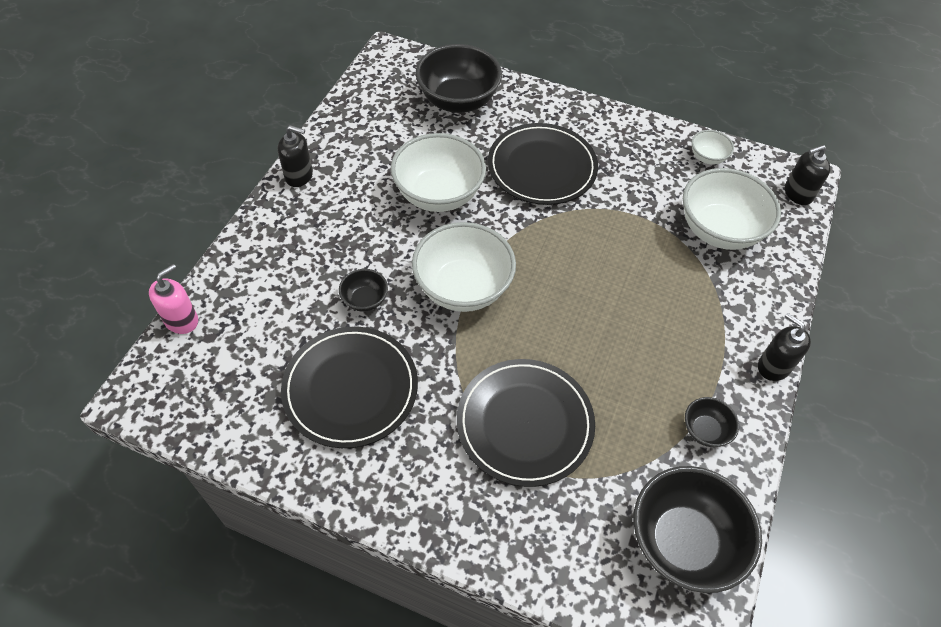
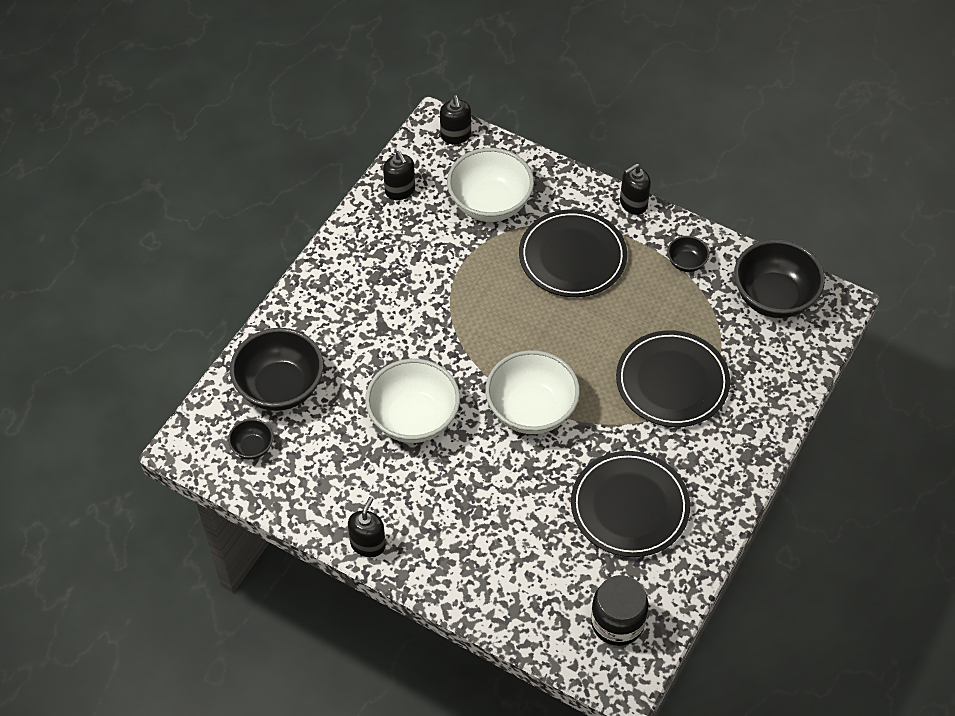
camera: 80 degrees left, 0 degrees up
(181, 320) = (543, 648): pink soap dispenser -> none
(207, 385) = (617, 622): none -> black jar
(365, 300) = (536, 491): black bowl -> black bowl (252, 447)
(542, 167) = (391, 326): black plate -> black plate (572, 257)
(707, 157) = (400, 190): white bowl -> black soap dispenser

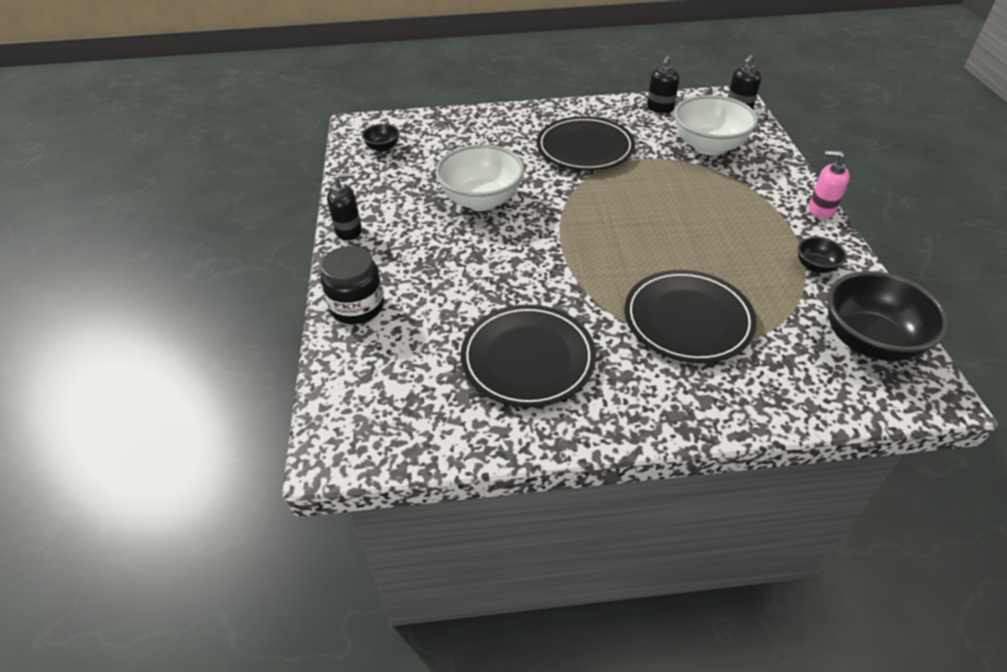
camera: 55 degrees right, 10 degrees down
(280, 387) = (442, 136): black bowl -> none
(531, 410) = (557, 252): white bowl -> none
(572, 257) = (724, 204): black plate -> black plate (585, 148)
(617, 622) = (395, 414): black jar -> black jar (357, 307)
(633, 204) = (821, 210): black soap dispenser -> pink soap dispenser

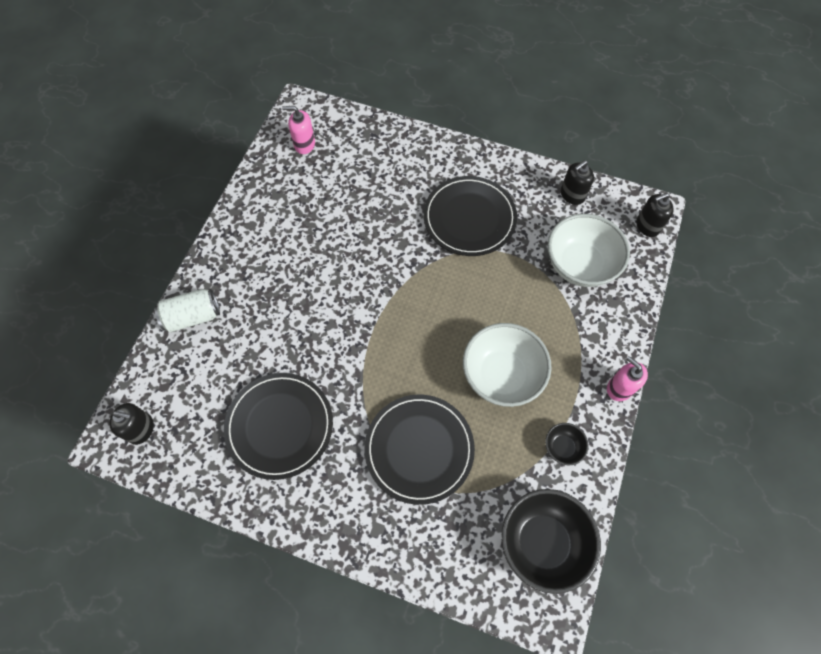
camera: 25 degrees right, 20 degrees up
(349, 231) = (227, 233): black soap dispenser -> black soap dispenser (141, 429)
(357, 307) = (193, 316): black jar -> white can
(383, 147) = (304, 144): black bowl -> pink soap dispenser
(481, 200) = (345, 244): white bowl -> white bowl (501, 375)

